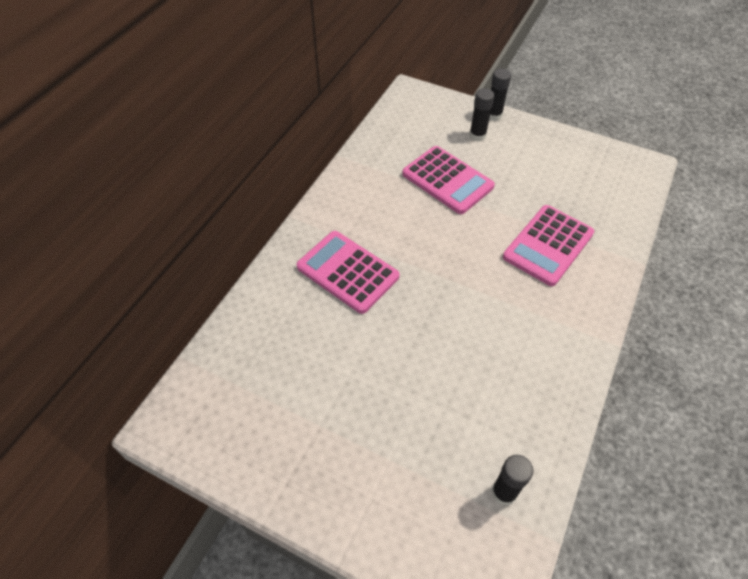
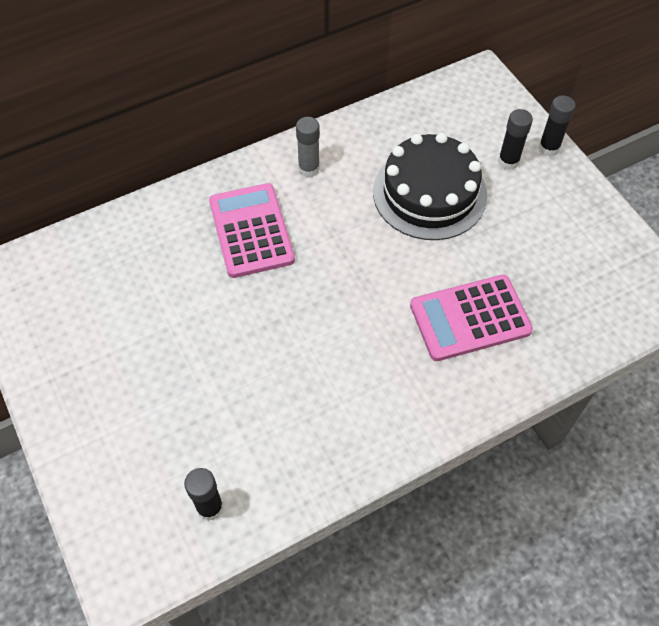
camera: 35 degrees right, 5 degrees up
(350, 207) = (309, 169): none -> grey glue stick
(447, 180) = (429, 193): pink calculator -> black cake

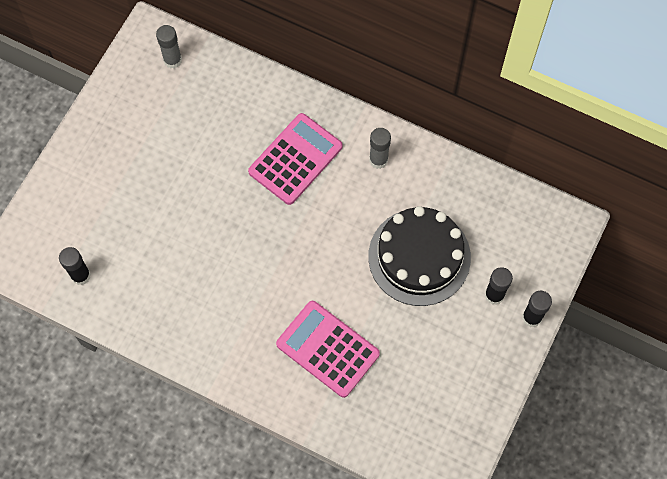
camera: 55 degrees right, 10 degrees up
(50, 271) = (172, 60): none -> grey glue stick

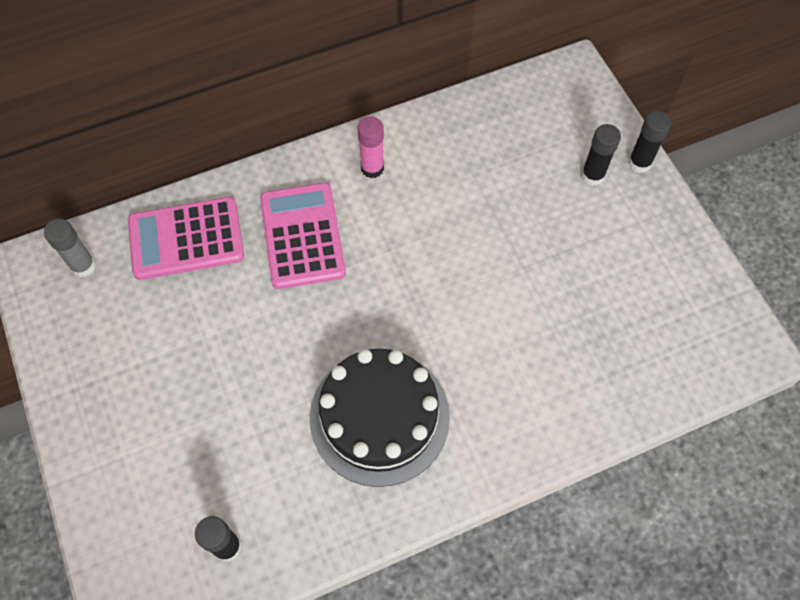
camera: 50 degrees left, 5 degrees down
(327, 349) = (528, 356): pink calculator -> pink calculator (186, 239)
(378, 160) = (372, 168): grey glue stick -> pink glue stick
(419, 257) = (501, 207): black cake -> black cake (379, 416)

